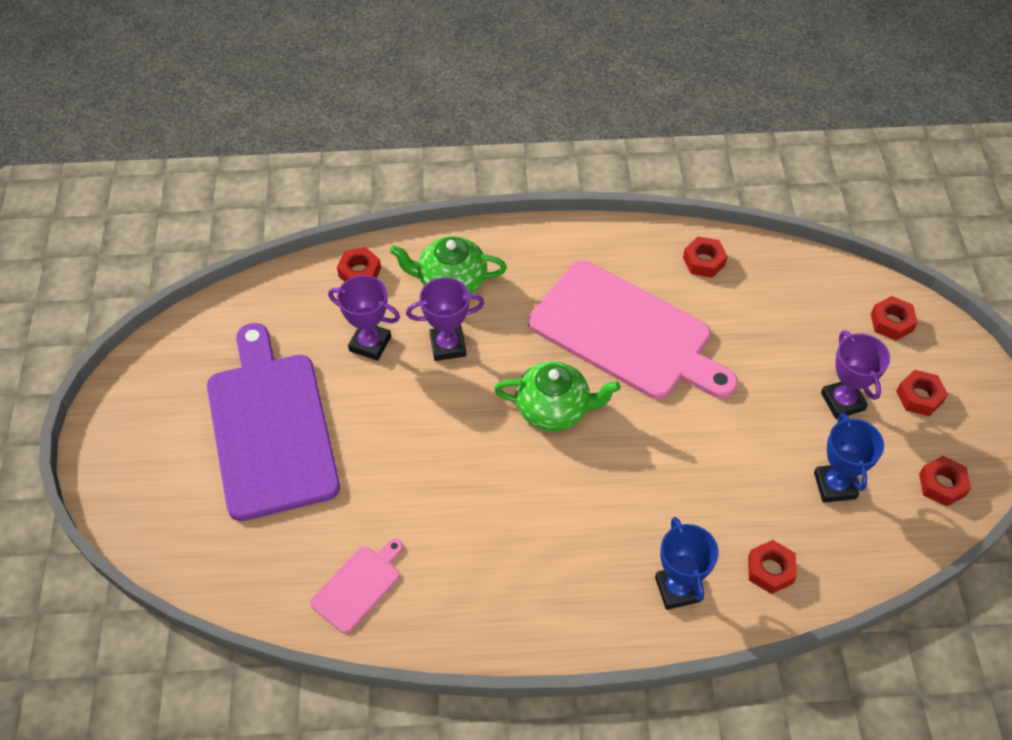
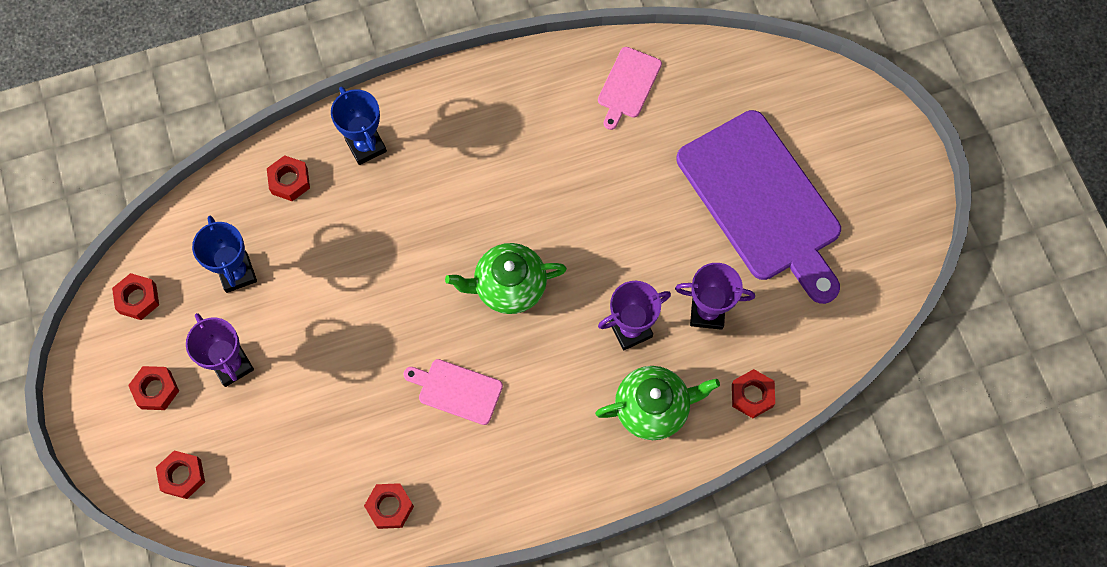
camera: 165 degrees right, 15 degrees up
(626, 333) = (457, 390): pink cutting board -> pink cutting board, size x0.44

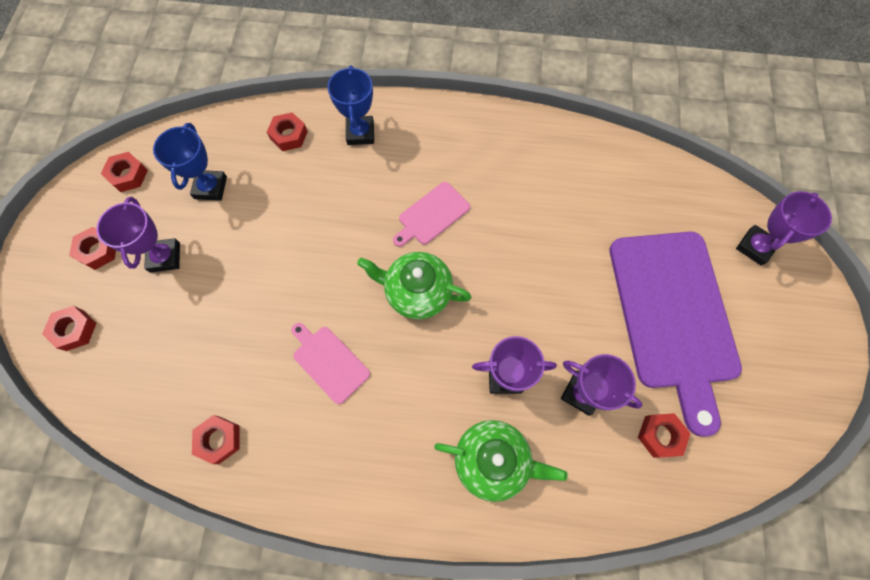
camera: 25 degrees right, 0 degrees up
(628, 85) = (594, 170): pink cutting board -> pink cutting board (432, 215)
(752, 395) = (591, 493): red nut -> red nut (660, 435)
(814, 100) = (755, 247): none -> purple trophy

